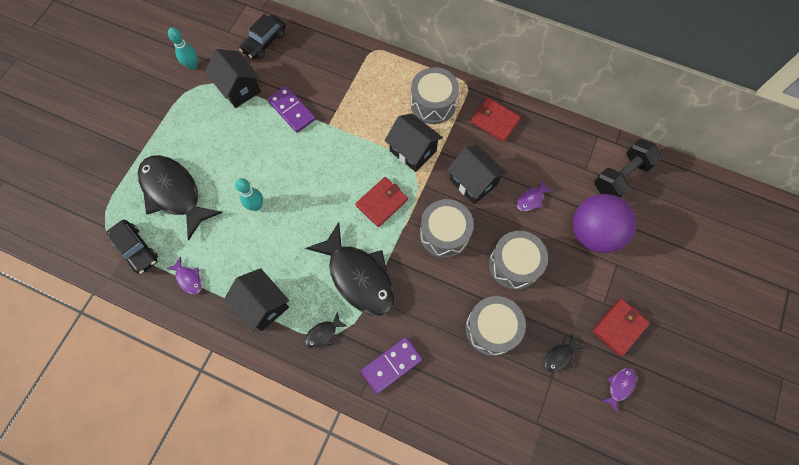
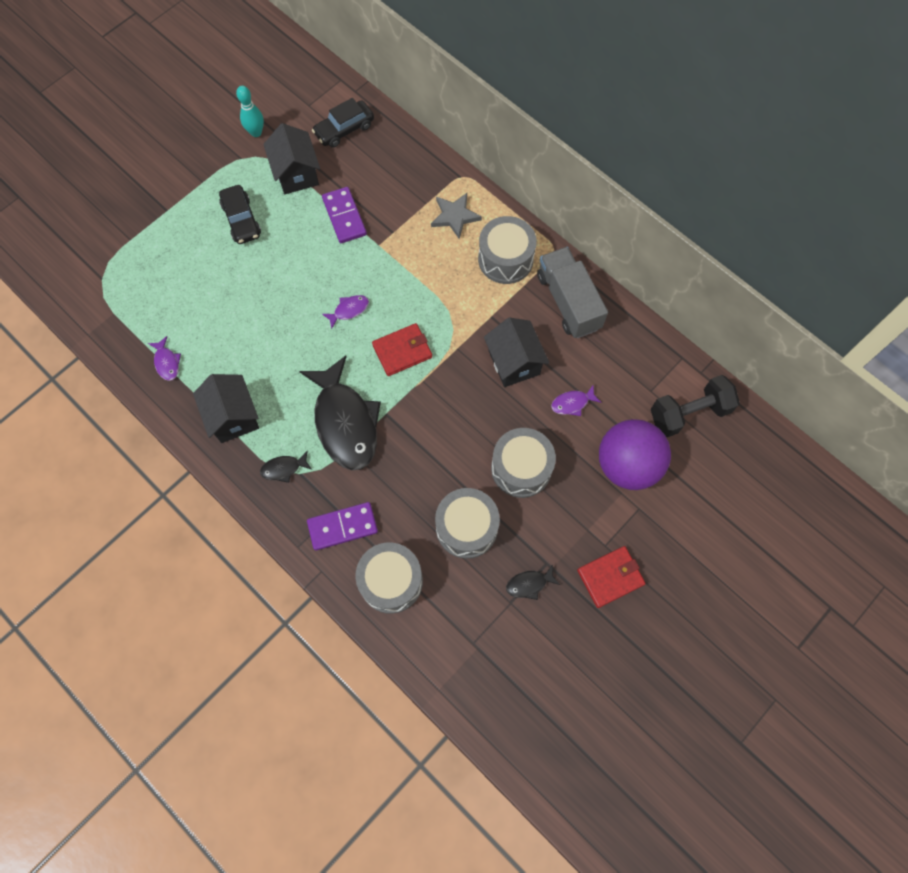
camera: 20 degrees right, 0 degrees up
(136, 249) = (125, 313): black car -> black car (241, 220)
(174, 193) = (185, 266): black fish -> none
(256, 206) = (266, 309): turquoise bowling pin -> none
(380, 83) = (455, 216): none -> grey star
(413, 151) = (460, 305): black house -> none
(444, 234) = (457, 408): grey drum -> grey drum (391, 581)
(494, 121) = (568, 302): red wallet -> grey truck
(619, 386) = (582, 639): purple fish -> purple fish (349, 310)

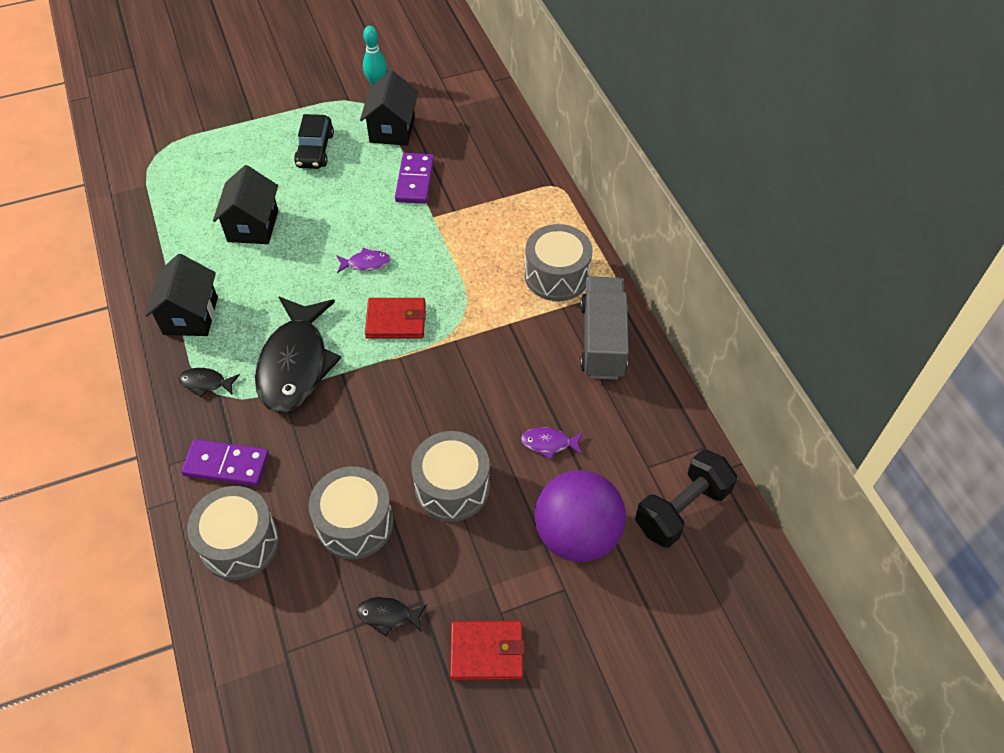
camera: 25 degrees right, 15 degrees down
(167, 362) = (163, 244): purple fish -> none
(344, 129) = (462, 108): black car -> none
(455, 216) = (526, 218): grey star -> none
(514, 362) = (507, 377): black house -> black house (253, 226)
(689, 413) = (681, 509): black dumbbell -> black dumbbell turned 45 degrees counterclockwise

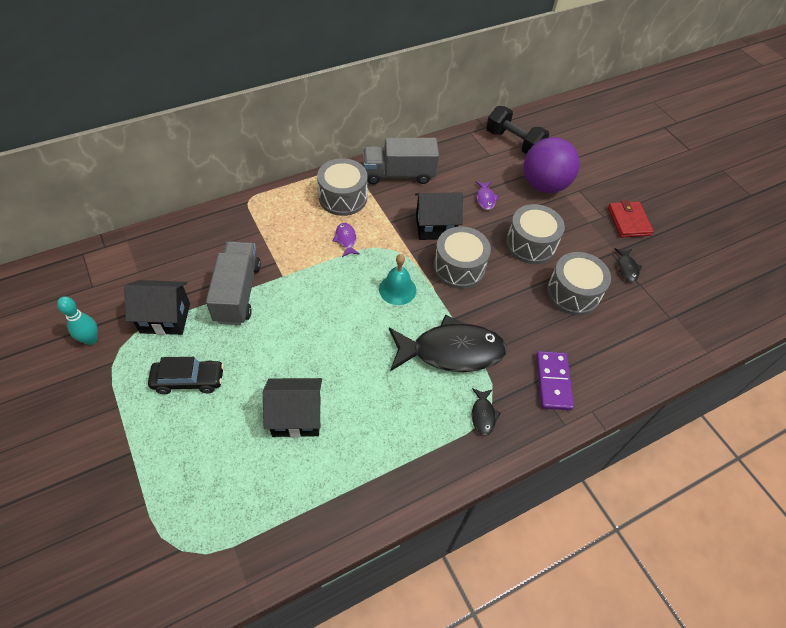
camera: 100 degrees left, 0 degrees up
(190, 316) = (413, 447): black house -> black house (435, 227)
(240, 543) = (610, 359): grey drum -> grey drum (459, 267)
(366, 263) = (339, 317): purple fish -> purple fish (346, 240)
(396, 320) = (397, 289): red wallet -> turquoise bell
(415, 180) = (238, 293): purple domino -> grey truck

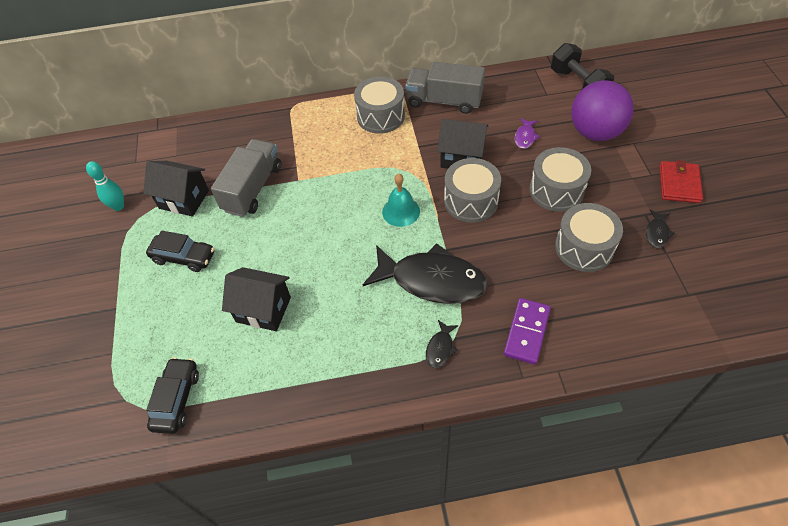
camera: 25 degrees right, 0 degrees up
(238, 534) = (176, 399): none -> black car
(346, 240) = (369, 156): purple fish -> none

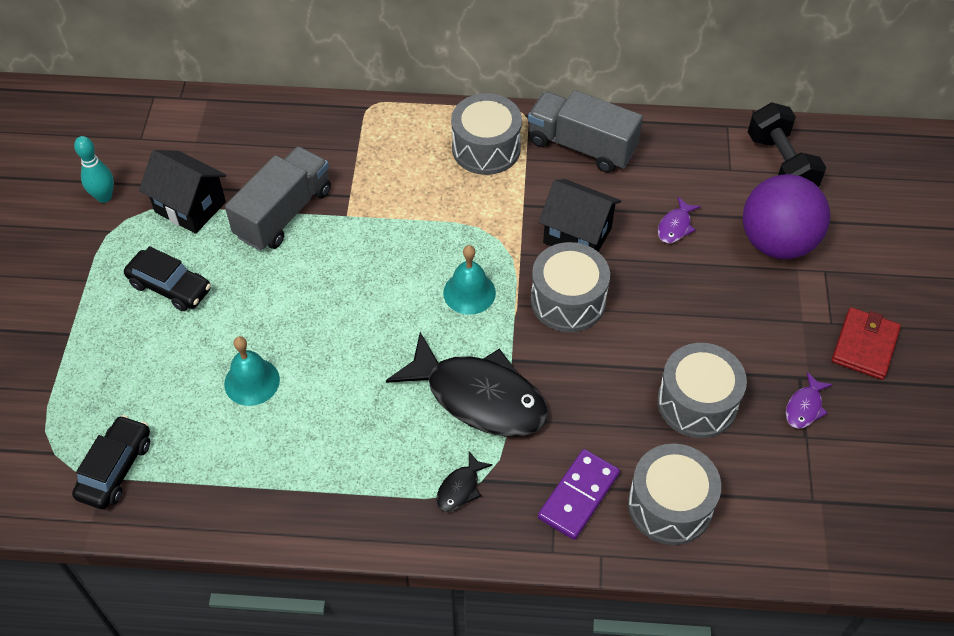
camera: 10 degrees right, 0 degrees up
(263, 309) = (252, 381): black house -> turquoise bell
(556, 190) = (690, 314): grey drum -> grey drum (670, 505)
(657, 233) = (804, 407): black fish -> purple fish

